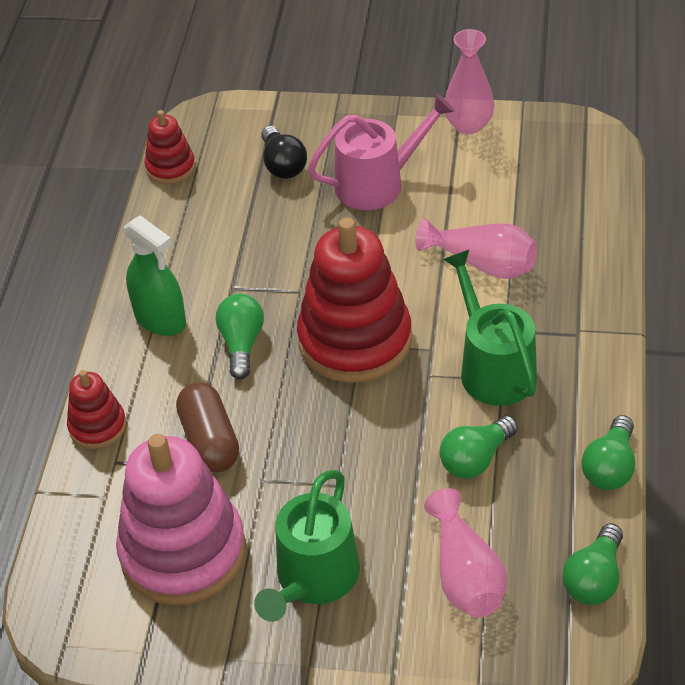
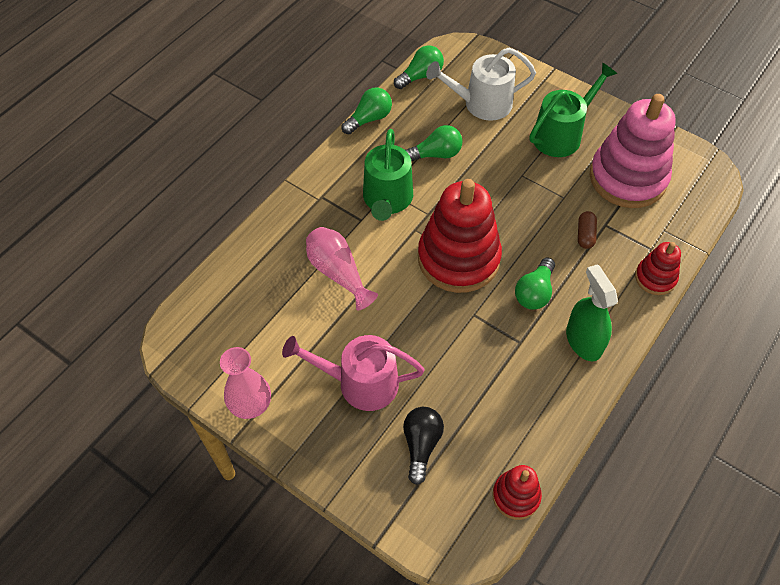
camera: 155 degrees left, 10 degrees up
(210, 440) = (585, 235): brown capsule -> brown capsule, size x0.58
(465, 575) = (482, 104): pink vase -> white watering can

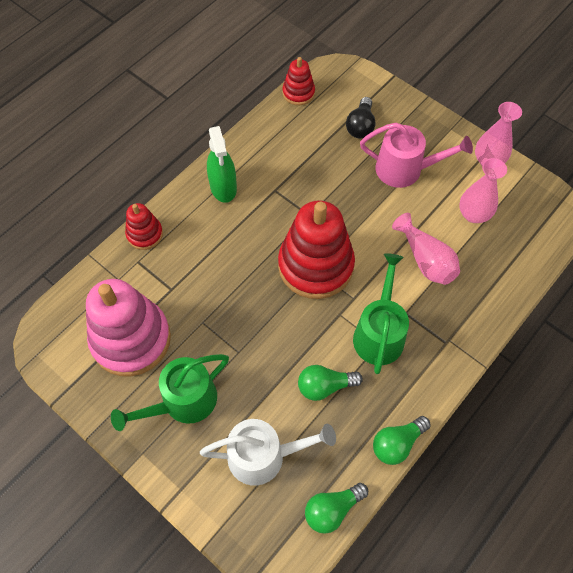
camera: 175 degrees left, 5 degrees up
(279, 330) = (473, 214): none -> pink vase
(534, 292) = (253, 229): green light bulb -> none
(585, 235) = (193, 280): brown capsule -> none

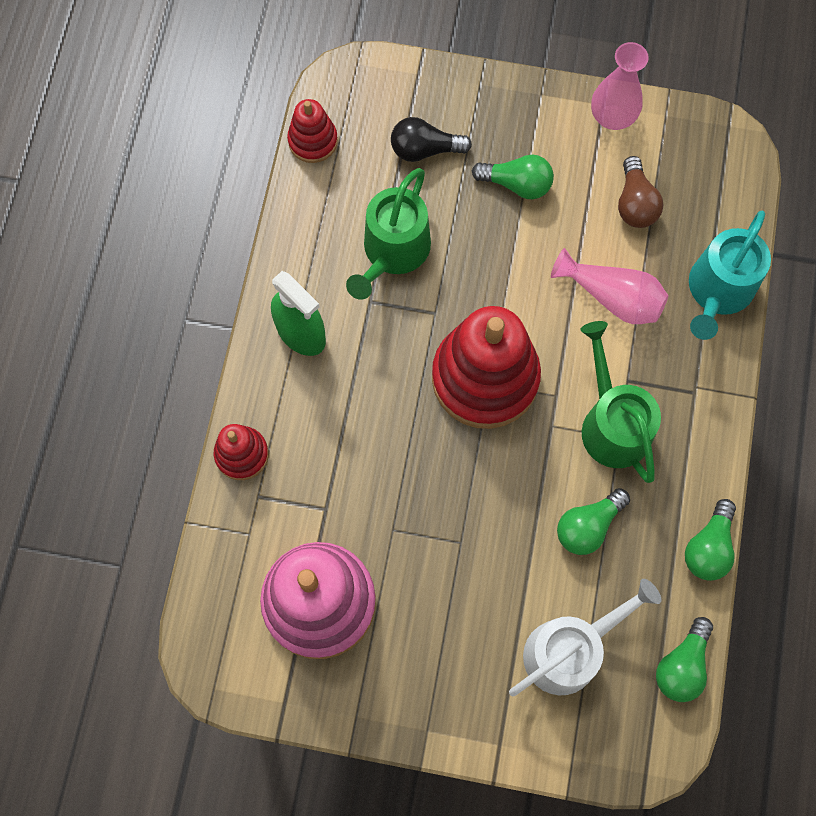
camera: 30 degrees left, 10 degrees up
(183, 402) = (435, 641): green watering can -> green watering can (393, 252)
(360, 126) = (424, 149): black light bulb -> black light bulb turned 105 degrees clockwise
(405, 169) = (517, 184): pink watering can -> green light bulb
(473, 214) = (635, 203): pink vase -> brown light bulb
(498, 290) = (718, 291): none -> turquoise watering can

